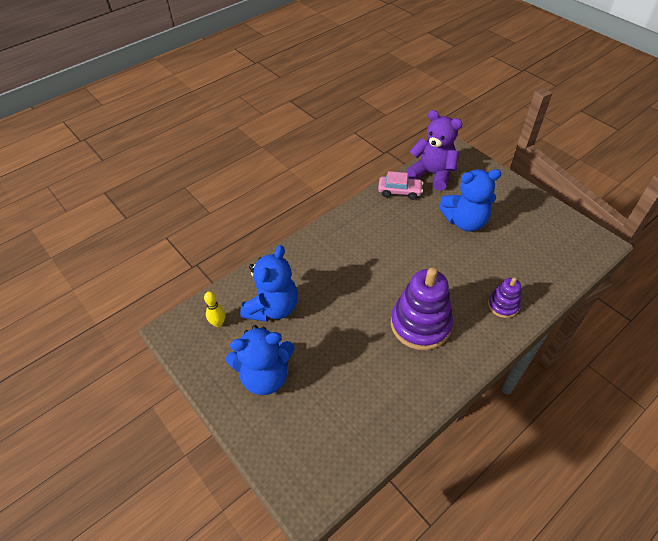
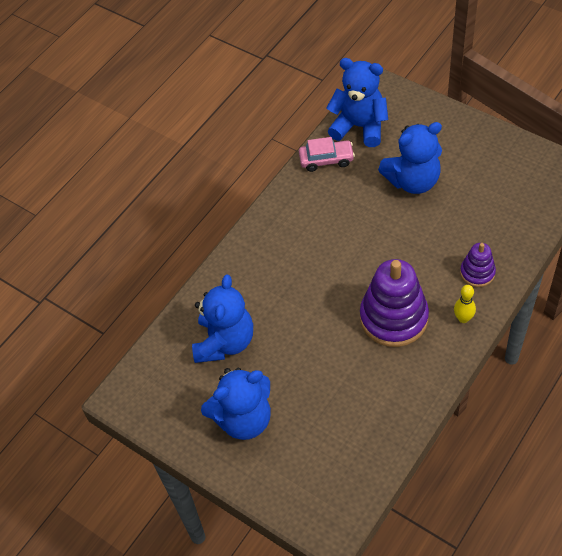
camera: 10 degrees left, 5 degrees up
(218, 323) = (170, 375): yellow bowling pin -> yellow bowling pin (463, 318)
(432, 174) = (359, 127): purple teddy bear -> blue teddy bear

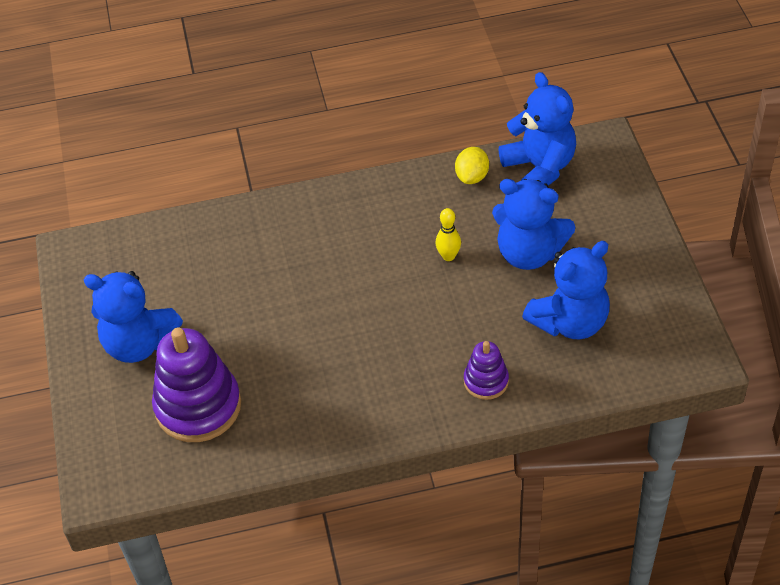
camera: 40 degrees right, 5 degrees down
(225, 342) = (199, 269): blue teddy bear -> blue teddy bear (570, 322)
(326, 159) = (472, 176): pink car -> yellow lemon
(393, 318) = (361, 361): purple stacking toy -> purple stacking toy (198, 406)
(463, 318) = (422, 411): yellow bowling pin -> yellow bowling pin (448, 256)

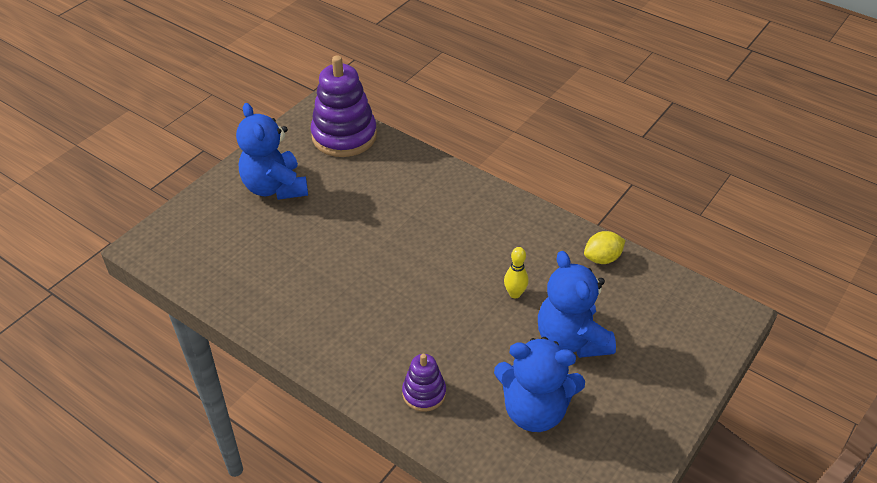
camera: 45 degrees right, 5 degrees down
(198, 406) = (251, 248): purple stacking toy -> purple stacking toy (344, 136)
(539, 168) = (658, 292): blue teddy bear -> none

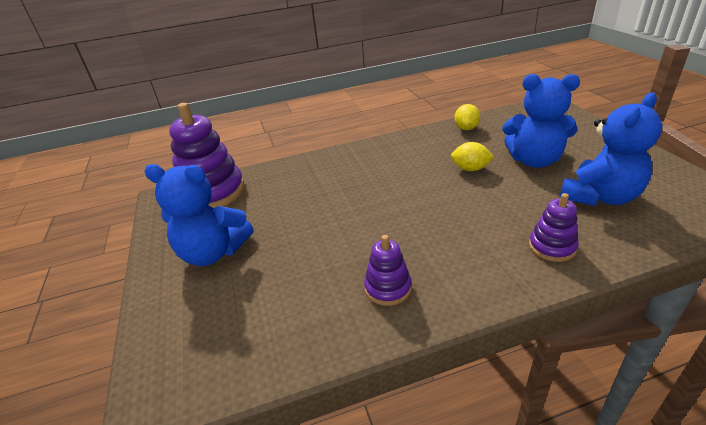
camera: 50 degrees left, 10 degrees down
(304, 308) = (388, 288): none -> purple stacking toy
(514, 293) = (470, 169): yellow bowling pin -> yellow lemon

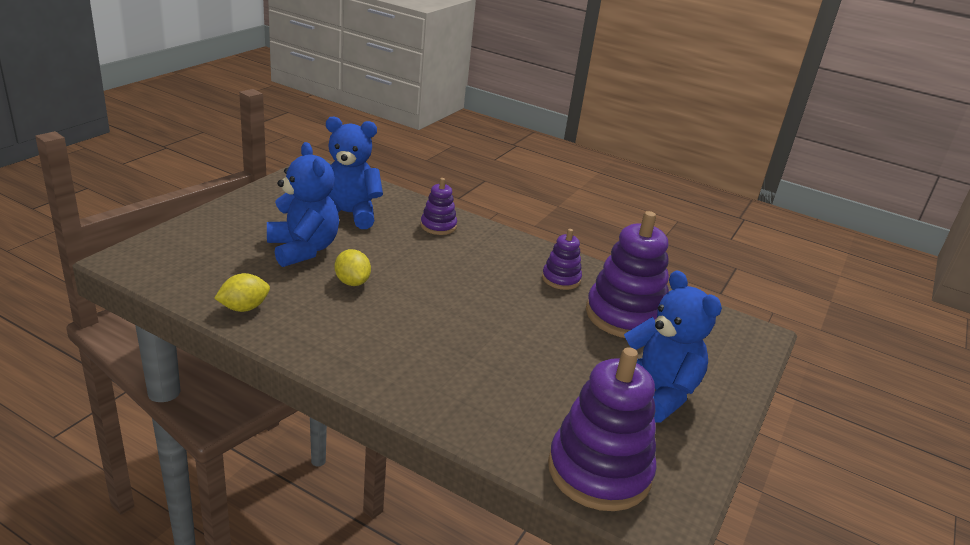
camera: 140 degrees left, 5 degrees down
(295, 298) = (624, 316): none -> purple stacking toy

